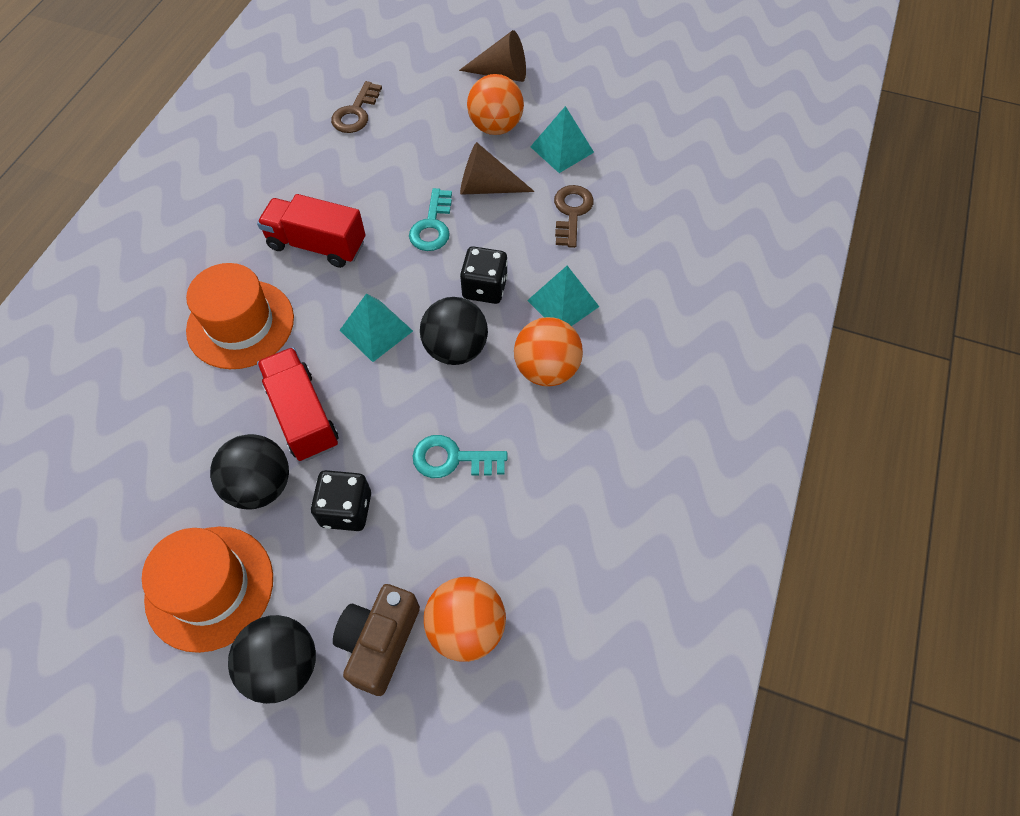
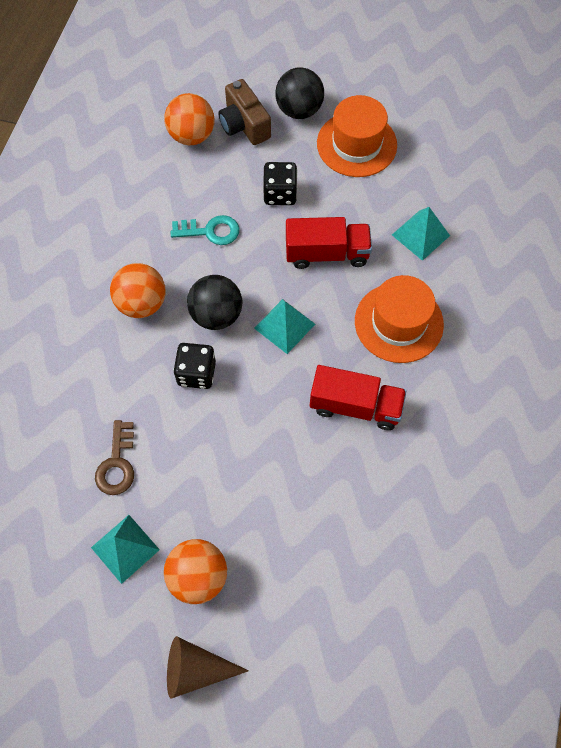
camera: 175 degrees right, 5 degrees up
(260, 486) = (343, 204): black ball -> none
(303, 415) = (326, 253): red truck -> red truck turned 60 degrees counterclockwise
(356, 113) = (357, 585): brown key -> none
(379, 642) = (244, 125): brown camera -> brown camera turned 135 degrees clockwise
(432, 226) = (251, 436): turquoise key -> none
(487, 187) = (202, 488): brown cone -> none
(563, 303) = (127, 363): turquoise pyramid -> turquoise pyramid (420, 235)

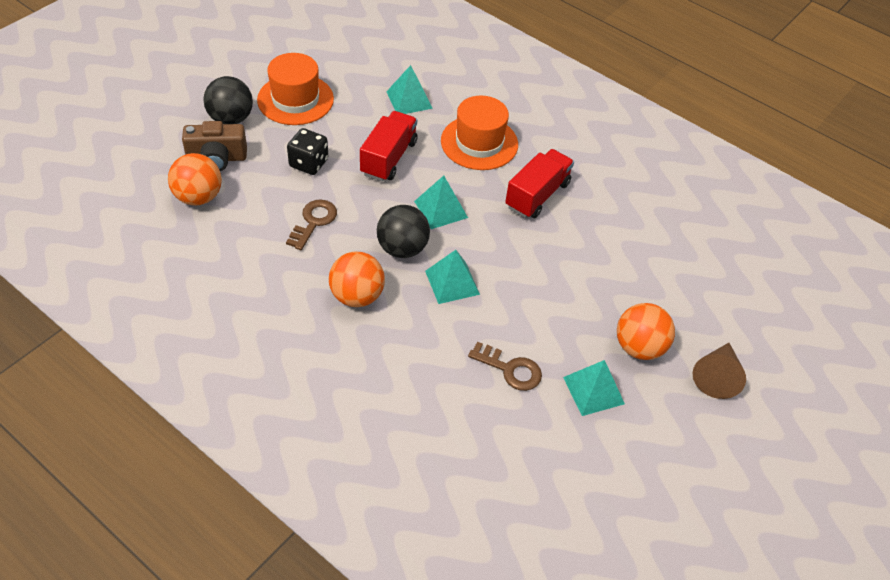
camera: 70 degrees left, 15 degrees down
(196, 373) = (452, 282): black dice -> turquoise pyramid
(210, 231) = (313, 222): turquoise key -> brown key

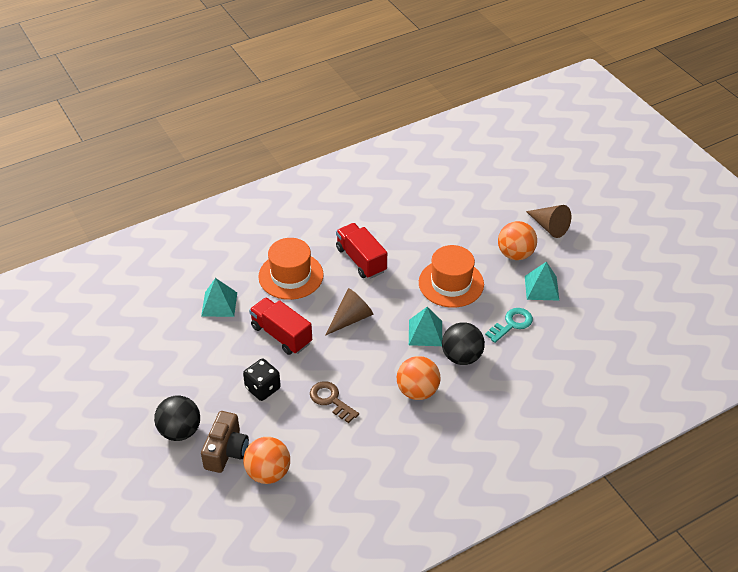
camera: 65 degrees left, 5 degrees down
(295, 99) = (178, 379): orange hat -> orange hat (451, 283)
(402, 248) = (381, 352): black ball -> black ball (461, 357)
(441, 209) = (351, 318): turquoise pyramid -> brown cone
(510, 369) = (512, 324): brown key -> turquoise key

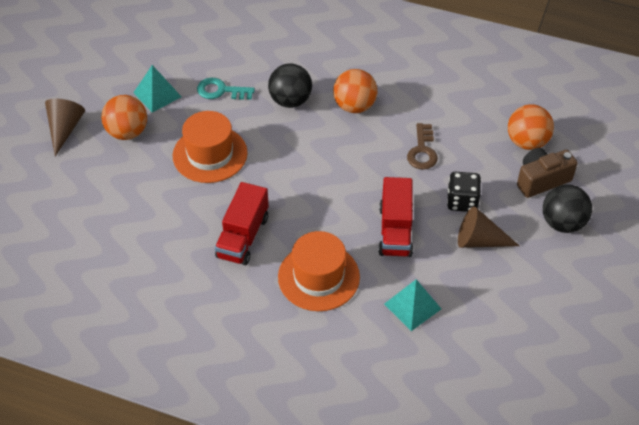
camera: 130 degrees left, 5 degrees up
(351, 318) = (324, 195): brown cone -> brown cone (479, 241)
(425, 333) = (288, 137): turquoise pyramid -> none

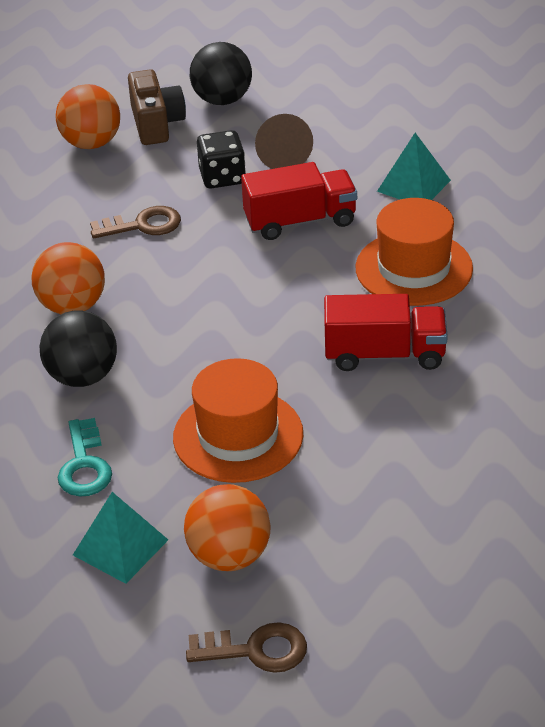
camera: 105 degrees left, 10 degrees down
(65, 129) = (256, 650): brown cone -> brown key
(541, 180) = (156, 123): brown camera -> brown camera turned 150 degrees counterclockwise

